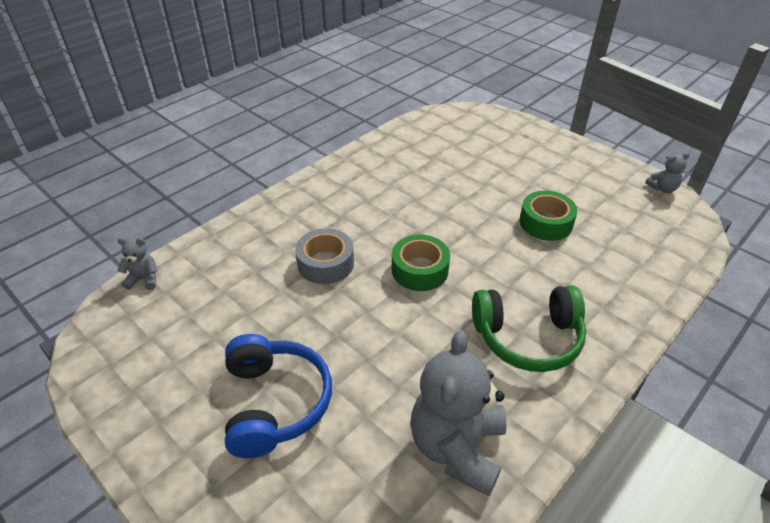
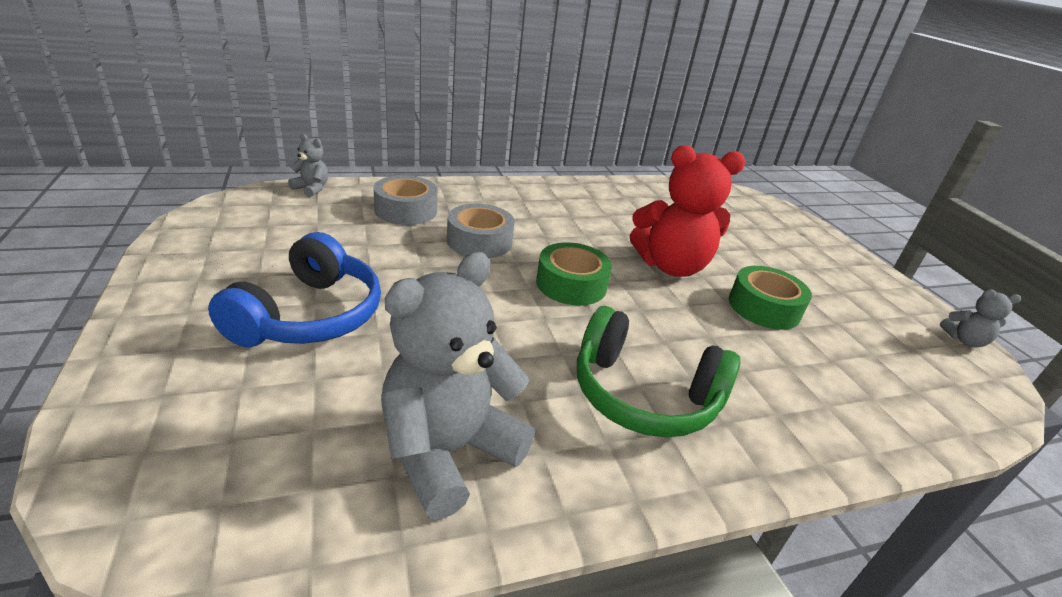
camera: 25 degrees right, 10 degrees down
(243, 261) = (406, 210): none -> grey tape
(468, 216) = (671, 266): none -> red teddy bear

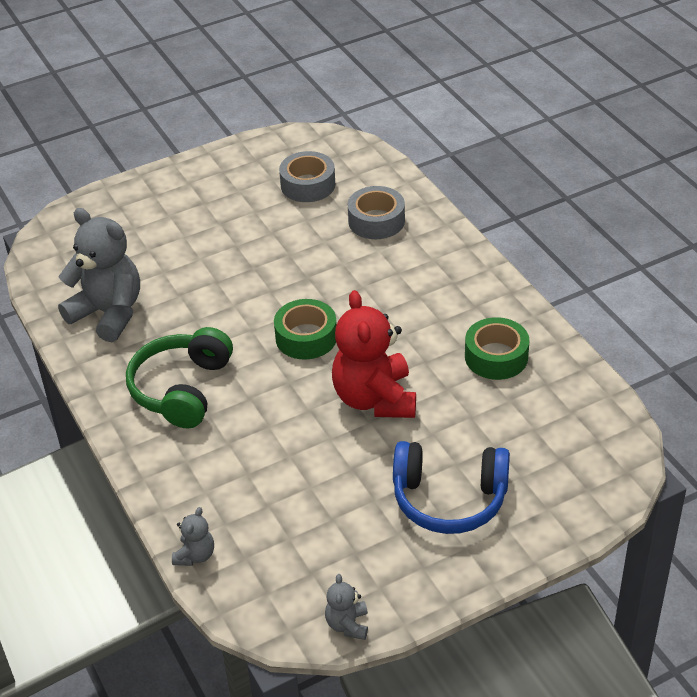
camera: 85 degrees right, 10 degrees up
(309, 315) = (204, 226): blue headphones -> blue headphones (449, 499)
(311, 189) = (379, 163): grey teddy bear -> grey teddy bear (195, 555)
(479, 241) = (347, 274): grey tape -> grey tape (308, 185)
(764, 307) = (332, 465): green tape -> green tape (496, 357)

